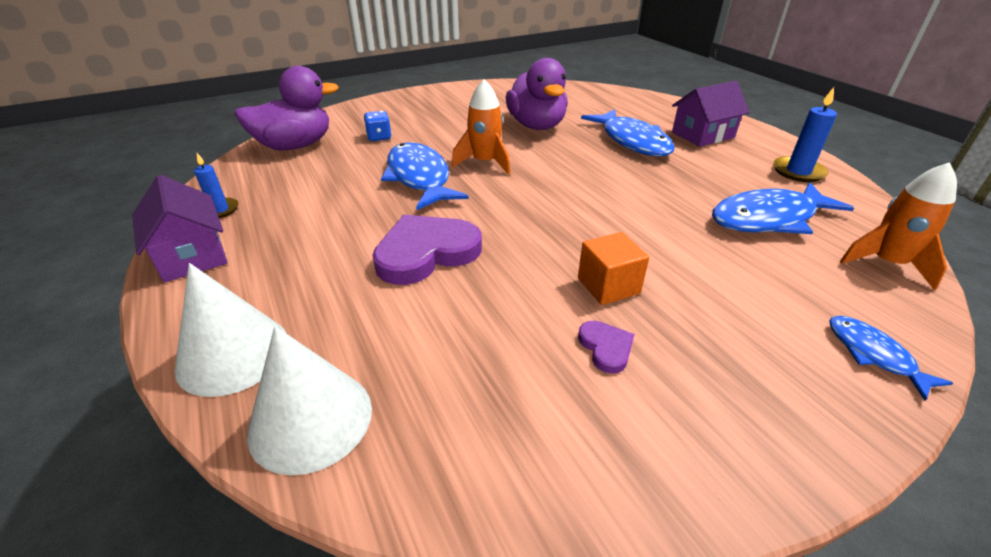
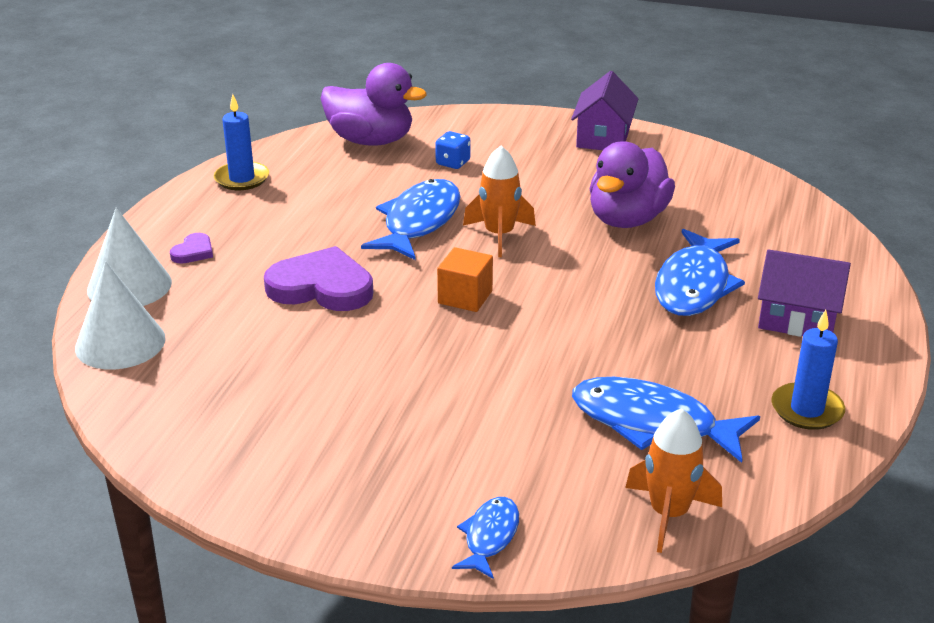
camera: 45 degrees right, 5 degrees down
(192, 255) = (184, 207): purple house -> purple house (603, 137)
(220, 210) = (242, 179): blue candle -> blue candle, size x1.53
(606, 348) = (323, 413): purple heart -> purple heart (193, 252)
(608, 286) = (401, 383): orange cube -> orange cube (465, 297)

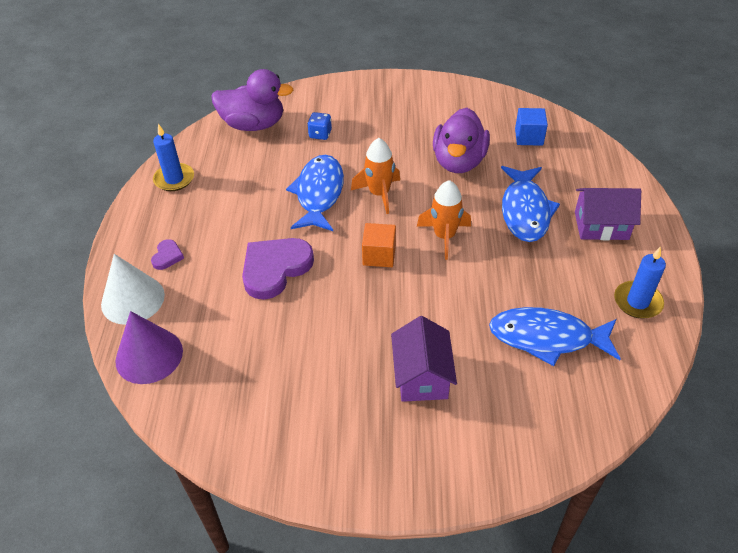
camera: 15 degrees left, 15 degrees up
(120, 343) = (149, 355): white cone -> purple cone
(321, 287) = (275, 268): purple heart -> purple heart turned 45 degrees counterclockwise
(490, 537) = (483, 465): blue fish -> none
(603, 137) = (413, 91): purple house -> purple house (422, 376)
(669, 514) = (589, 414): orange rocket -> orange rocket (444, 236)
(742, 209) = (529, 137): none -> blue cube

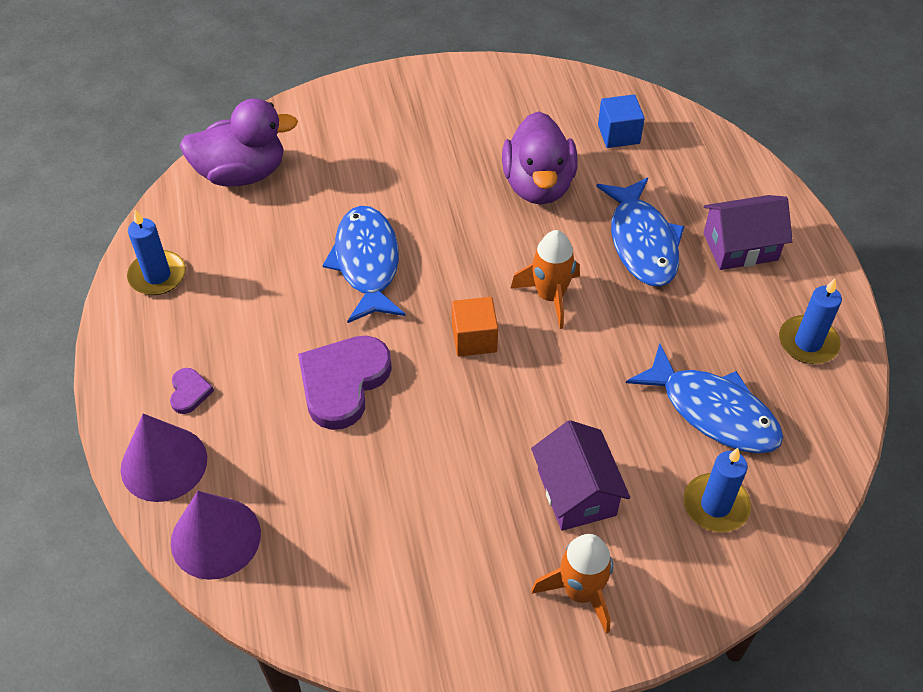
camera: 15 degrees left, 5 degrees up
(133, 299) = (164, 463): white cone -> purple cone
(320, 134) = (340, 173): blue dice -> none
(379, 194) = (447, 250): orange rocket -> orange rocket (580, 592)
(529, 407) = (715, 505): none -> blue candle
(547, 338) = (713, 411): blue fish -> blue fish turned 135 degrees counterclockwise

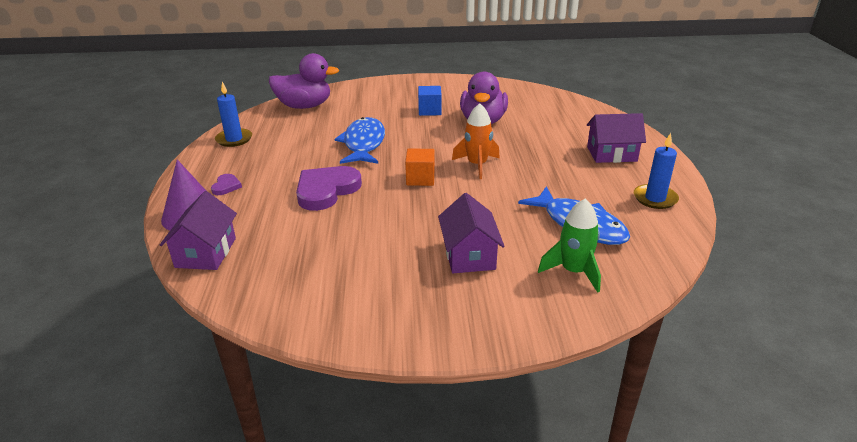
camera: 10 degrees right, 20 degrees down
(215, 537) = (206, 252): purple cone -> purple house
(580, 592) = (457, 308): orange rocket -> none
(618, 134) = (539, 106): blue cube -> blue cube (429, 111)
(642, 242) = (544, 148): blue fish -> none
(715, 505) = (573, 271): blue candle -> green rocket

